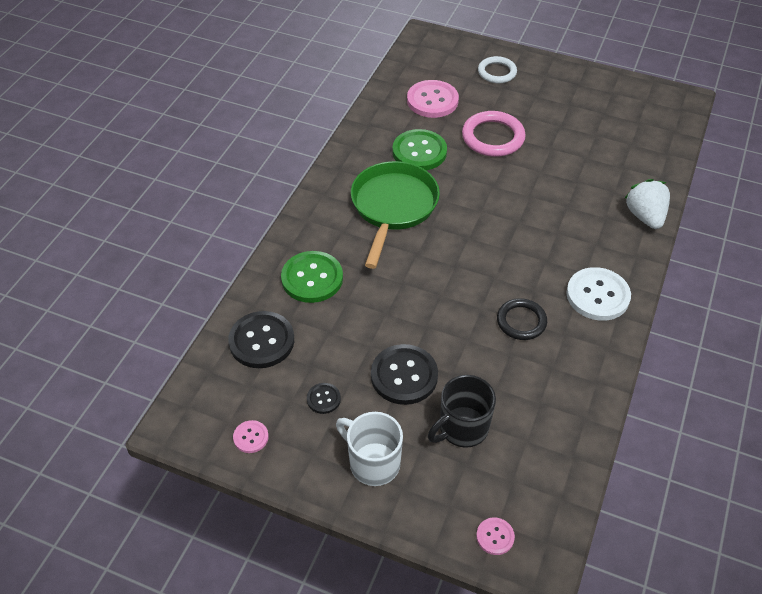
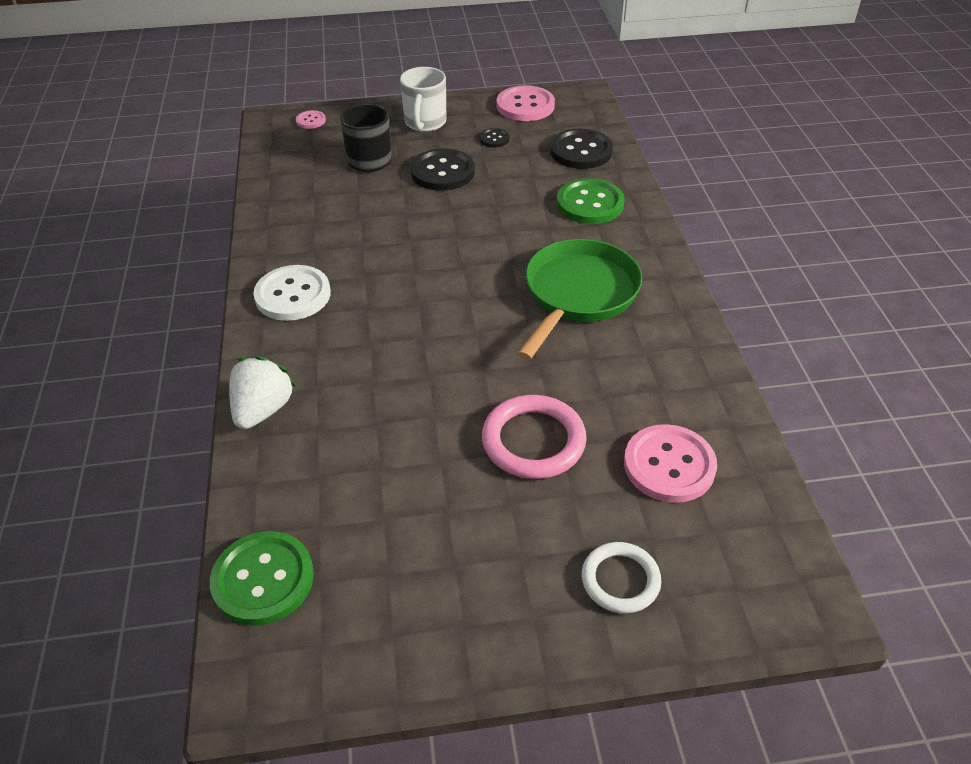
camera: 150 degrees right, 5 degrees down
(251, 437) = (525, 106): pink button -> pink button, size x2.01
(373, 463) = (425, 123): white mug -> white mug turned 90 degrees clockwise
(393, 207) = (578, 295): green pan -> green pan turned 135 degrees counterclockwise
(419, 152) = (611, 374): green button -> green button (263, 579)
(521, 321) = (363, 244): black ring -> none
(645, 216) = (263, 410): white strawberry -> white strawberry turned 120 degrees counterclockwise

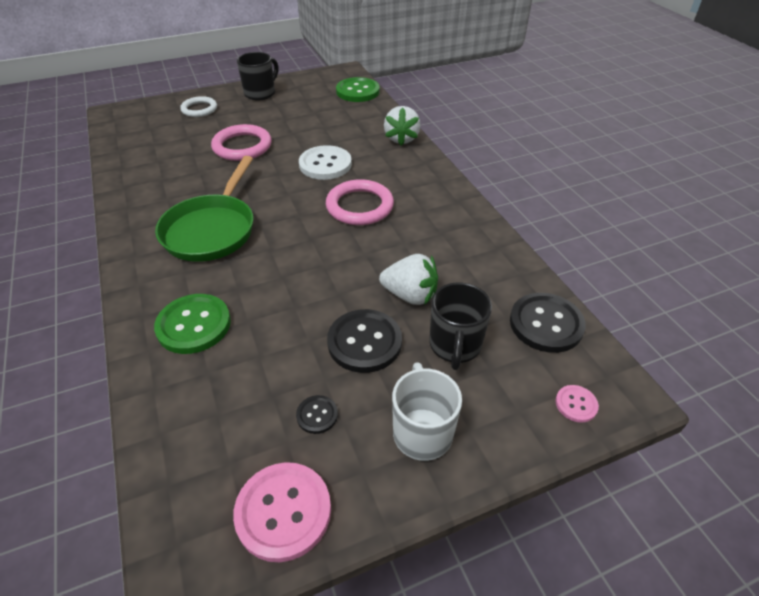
camera: 165 degrees right, 0 degrees up
(293, 295) = (431, 197): white button -> white button (325, 164)
(385, 198) = (410, 295): none -> white strawberry
(389, 297) = (359, 206): none -> pink ring
(481, 620) = (260, 93): none -> black mug
(581, 151) = (198, 412): black button -> black button (546, 324)
(669, 465) = (165, 147): pink button -> none

